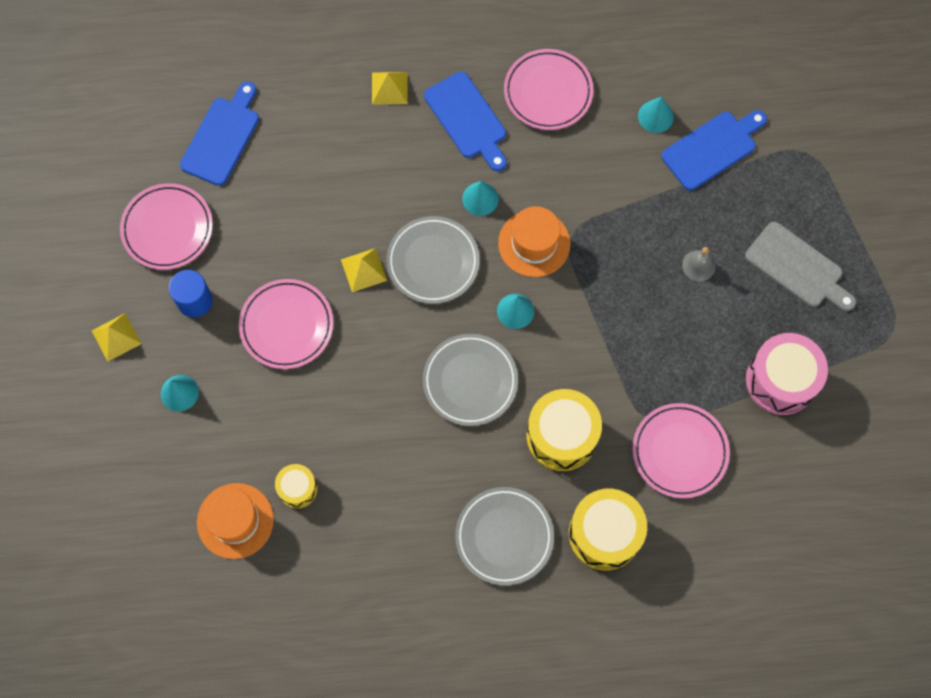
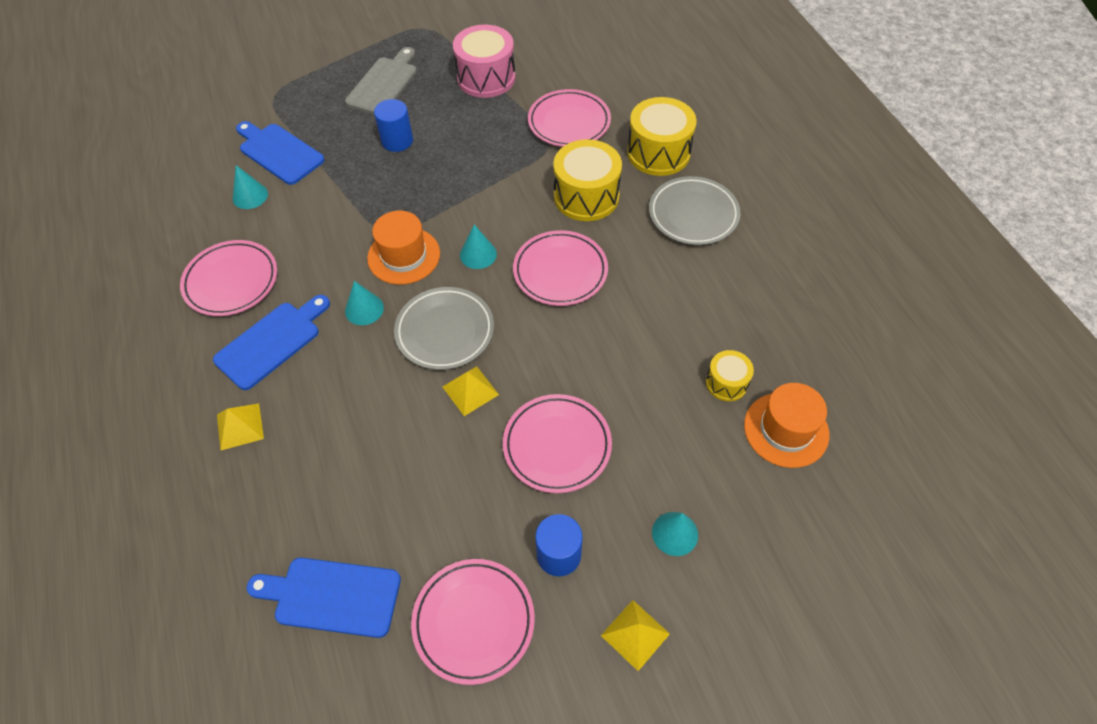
camera: 105 degrees left, 15 degrees down
(470, 381) = (560, 272): grey plate -> pink plate
(698, 265) = (397, 141): grey bell -> blue cylinder

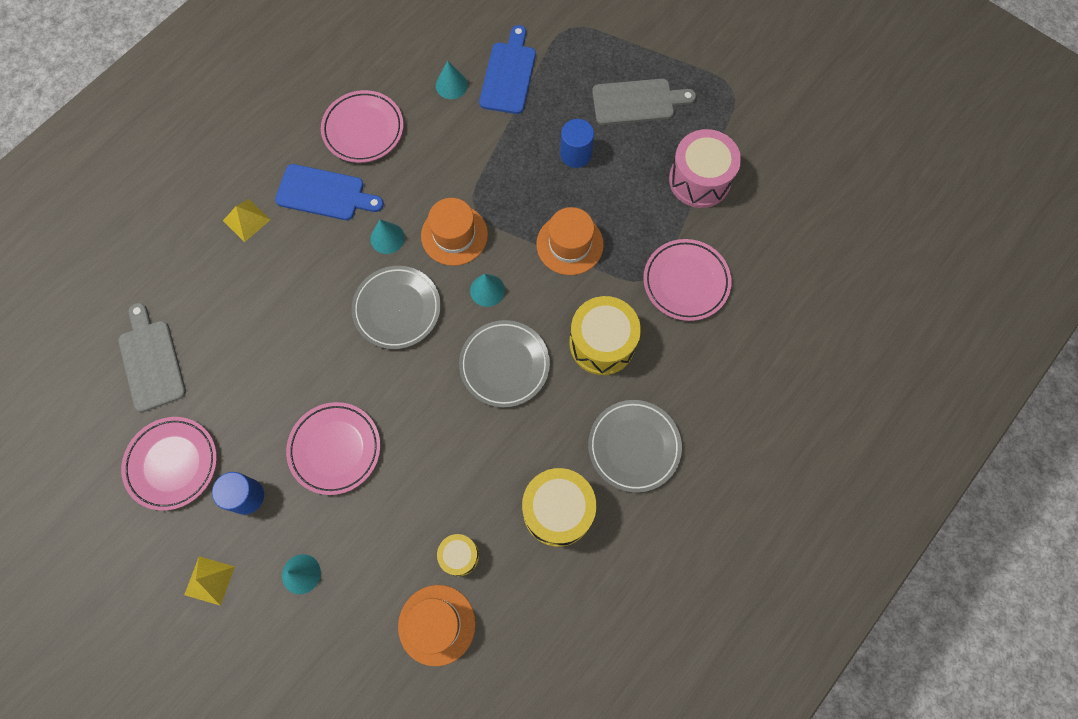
camera: 60 degrees right, 15 degrees up
(332, 596) = (151, 361): blue cutting board -> grey cutting board
(470, 390) = (352, 359): yellow pyramid -> none
(478, 179) = (569, 244): none -> orange hat
(560, 272) = (504, 365): pink plate -> grey plate
(658, 153) = (695, 380): yellow drum -> yellow drum (558, 510)

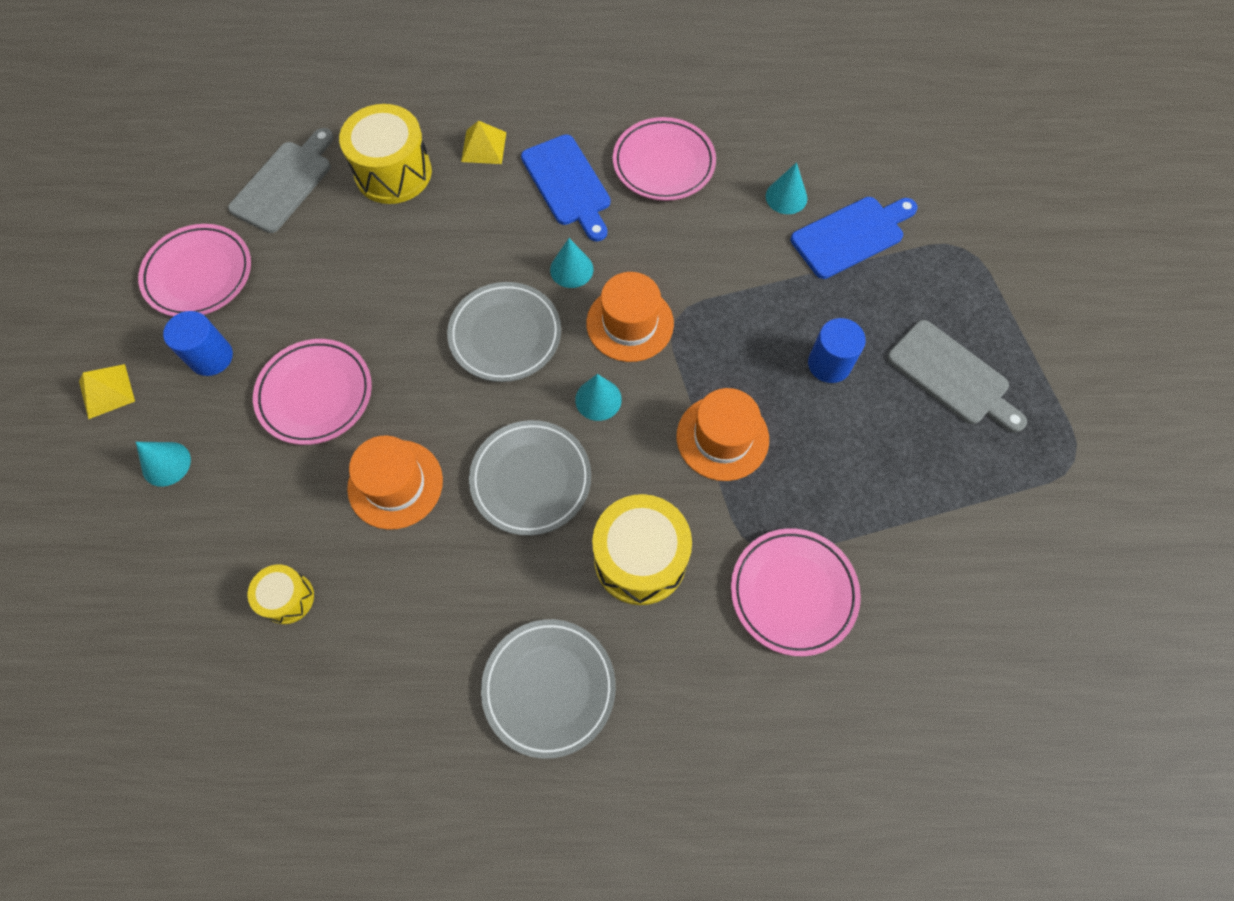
camera: 50 degrees right, 5 degrees down
(437, 624) = (198, 633): orange hat -> orange hat (395, 484)
(558, 510) = (411, 661): yellow drum -> yellow drum (393, 172)
(699, 180) = (929, 512): pink drum -> none

